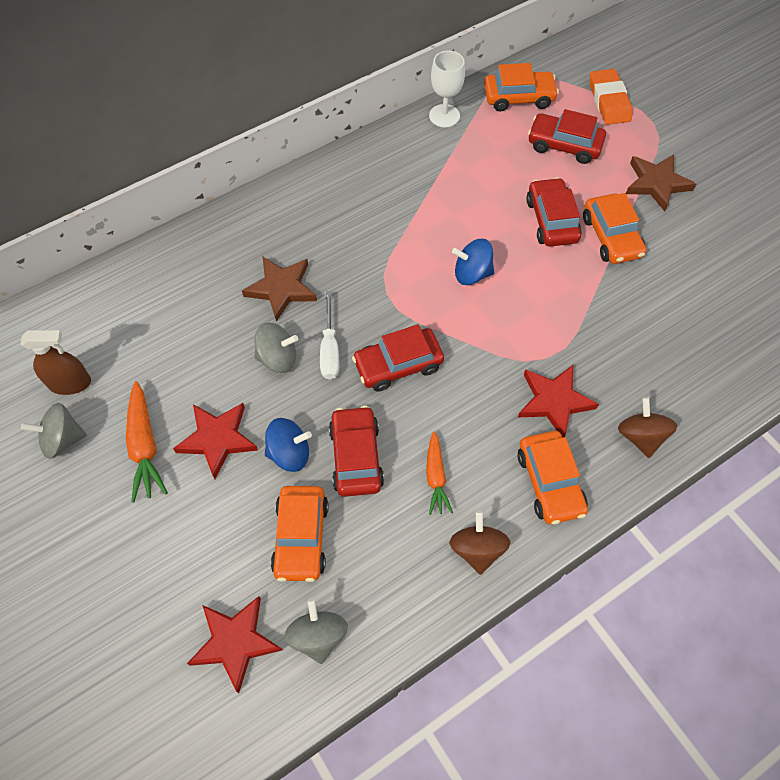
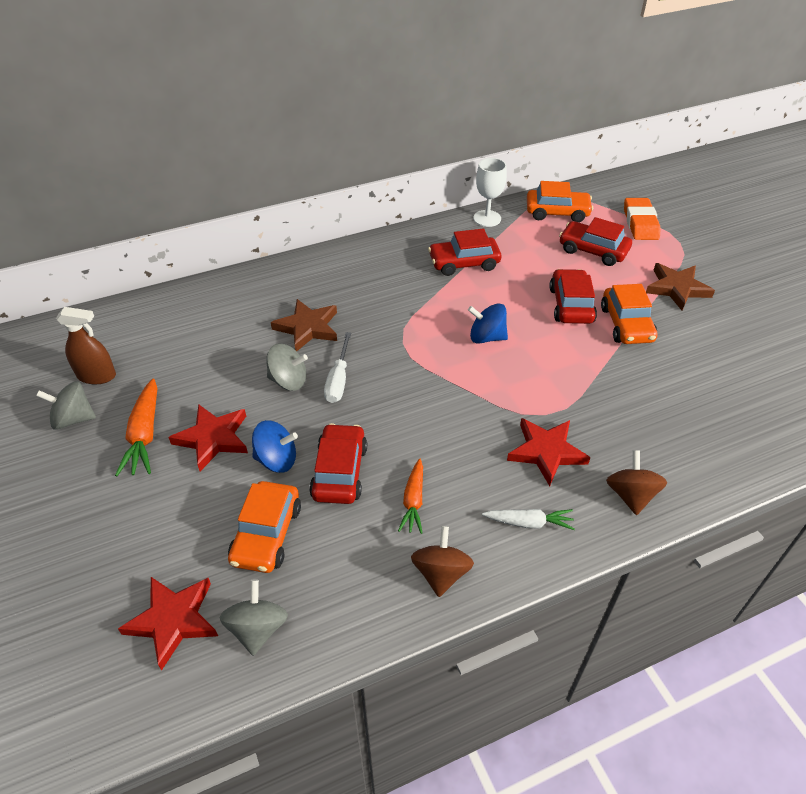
camera: 10 degrees right, 15 degrees down
(398, 365) = (399, 401): red car -> red car (464, 263)
(550, 482) = (529, 523): orange car -> white carrot

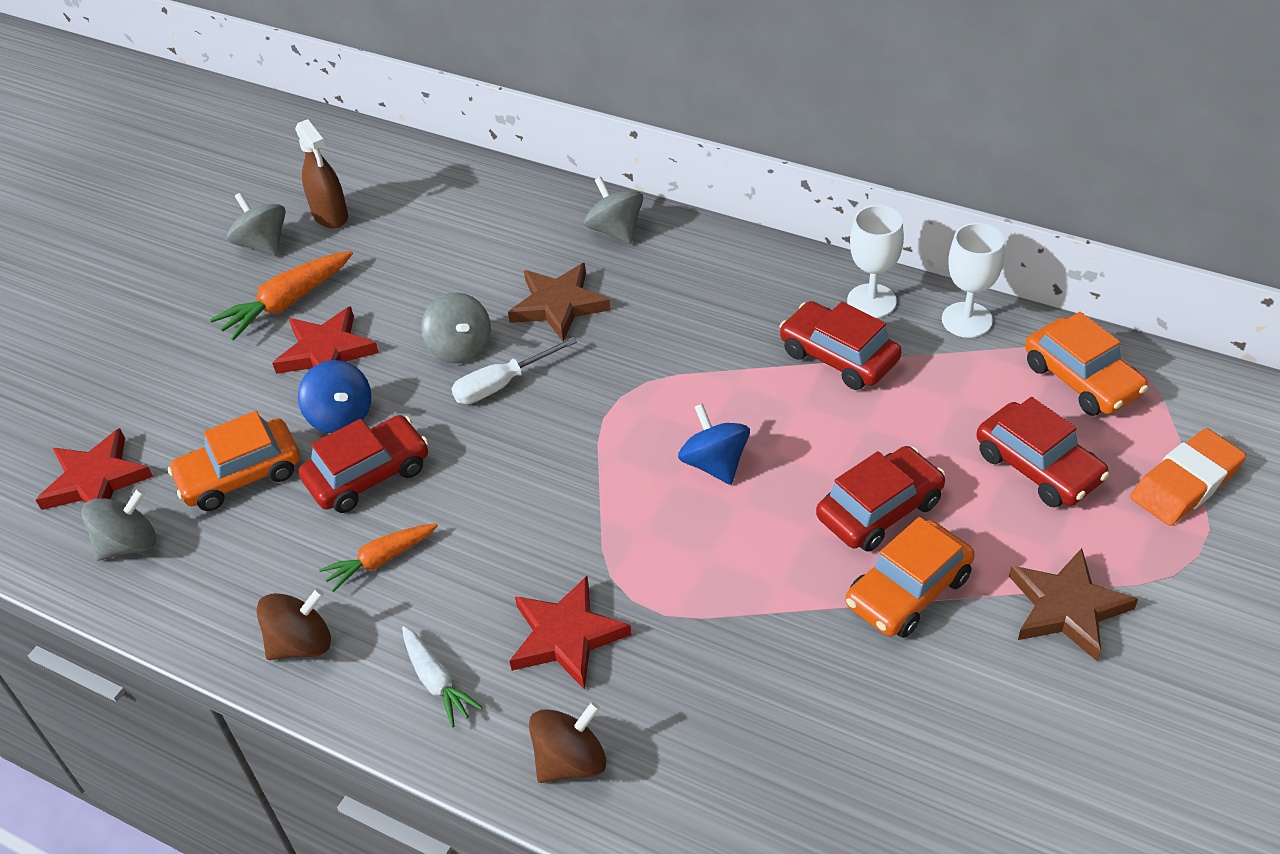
camera: 55 degrees right, 0 degrees up
(281, 279) = (615, 230): none -> grey spinning top
(441, 235) = (871, 301): none -> white goblet
(593, 250) = (1038, 467): red car -> red car turned 150 degrees clockwise

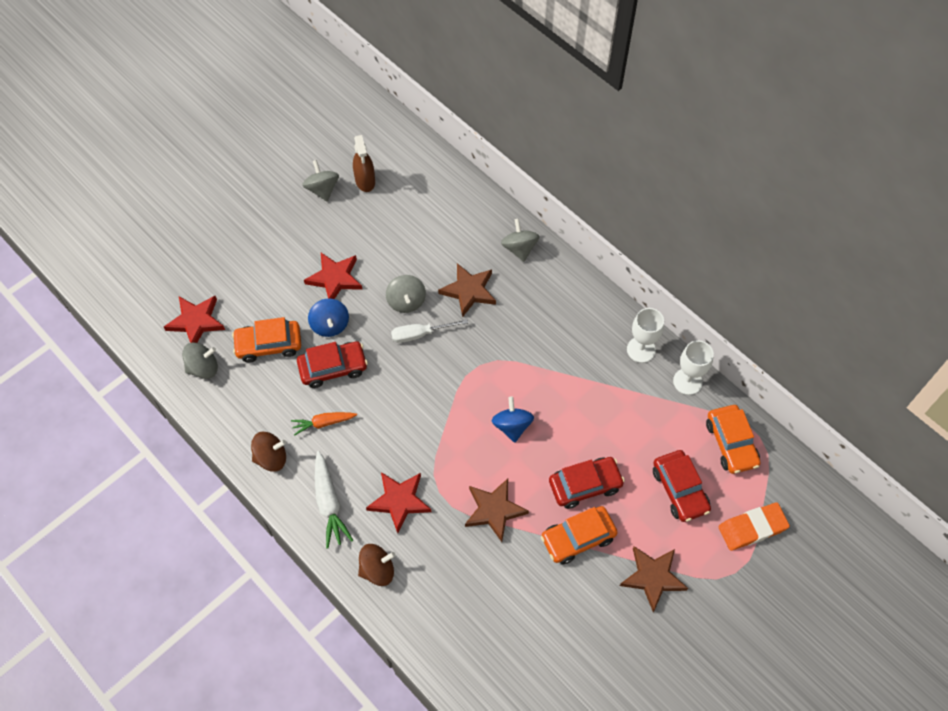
camera: 15 degrees right, 15 degrees up
(287, 303) = (323, 237): orange carrot -> none
(437, 681) = (329, 503): white carrot -> white carrot, size x1.51
(742, 596) = (494, 510): none -> brown star
(838, 356) = (606, 381): red car -> none

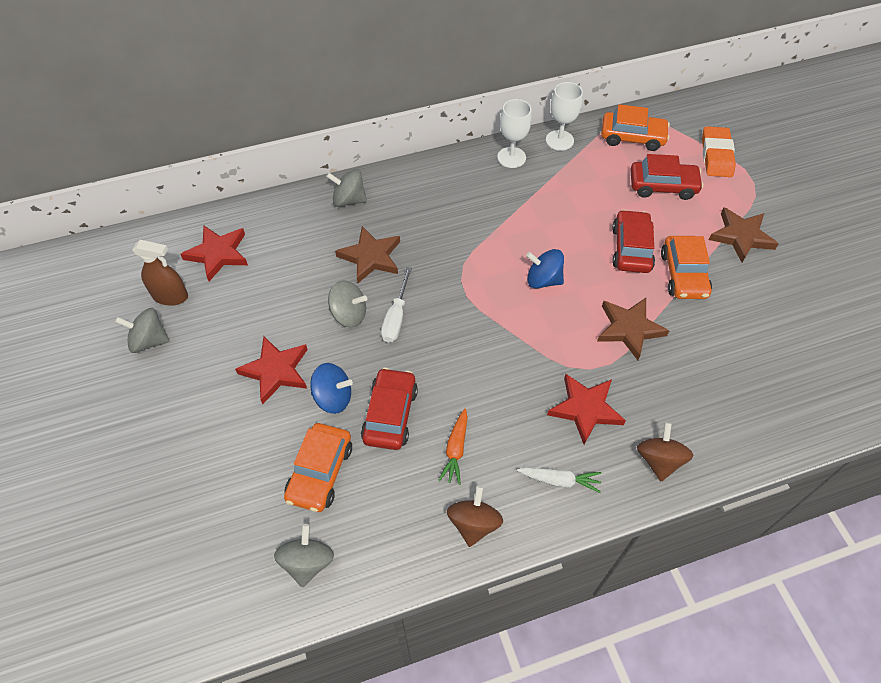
camera: 65 degrees left, 5 degrees down
(196, 321) = (235, 548): red star -> red star (218, 254)
(329, 503) = (560, 480): white carrot -> white carrot, size x0.66

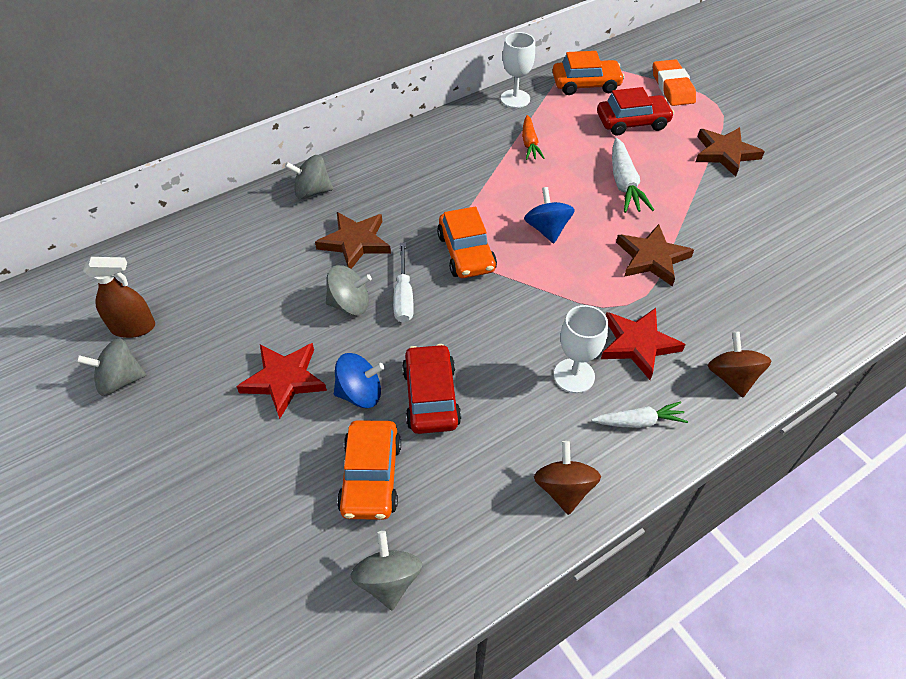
camera: 15 degrees left, 5 degrees down
(218, 254) = (178, 272): red star -> none
(455, 450) = (516, 416): orange carrot -> orange carrot (529, 143)
(511, 157) = (472, 122): white goblet -> white goblet (574, 376)
(543, 280) = (547, 229): blue spinning top -> blue spinning top turned 75 degrees clockwise
(631, 249) = (624, 184): red car -> white carrot
(683, 274) = (684, 197): orange car -> orange car (466, 253)

